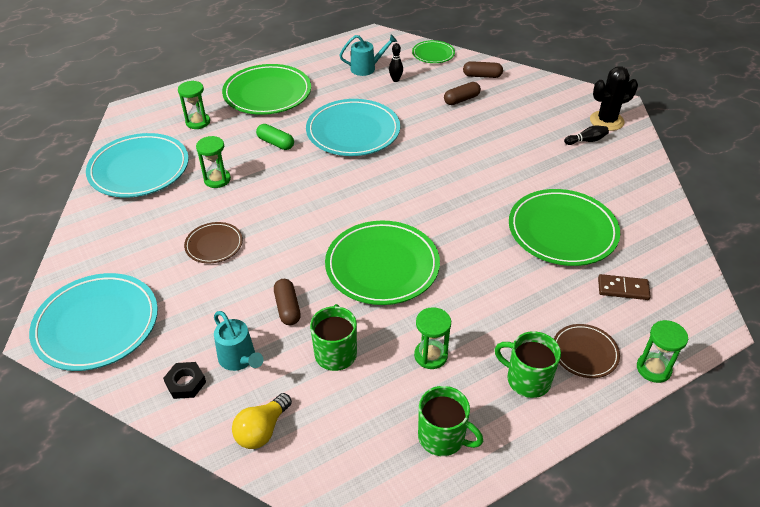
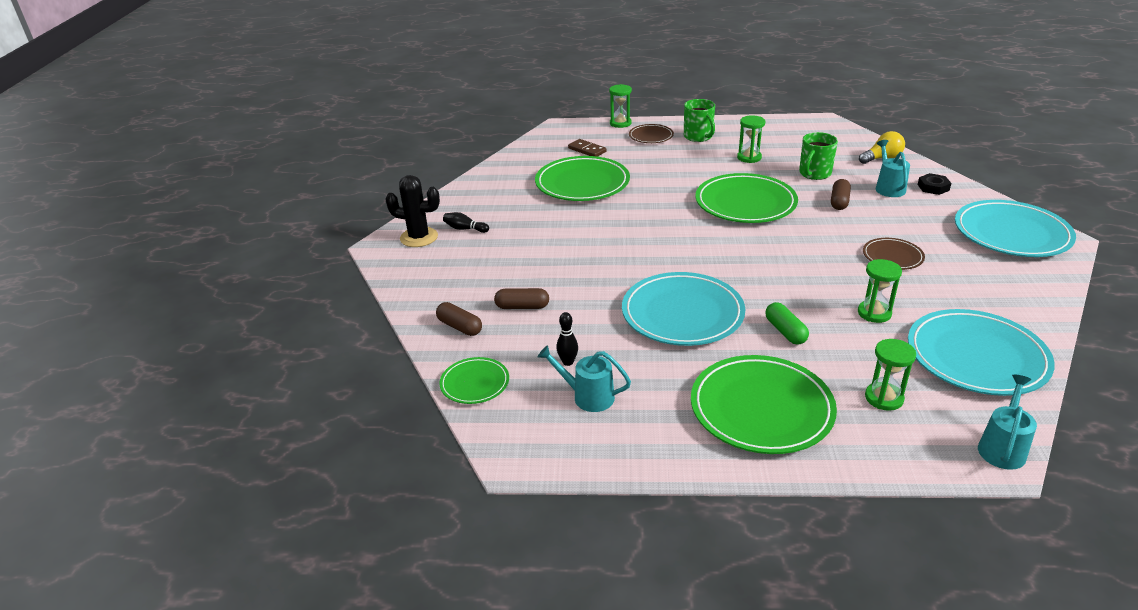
camera: 145 degrees left, 10 degrees down
(126, 118) = (1002, 447): none -> turquoise watering can
(443, 437) = (770, 132): green mug -> none

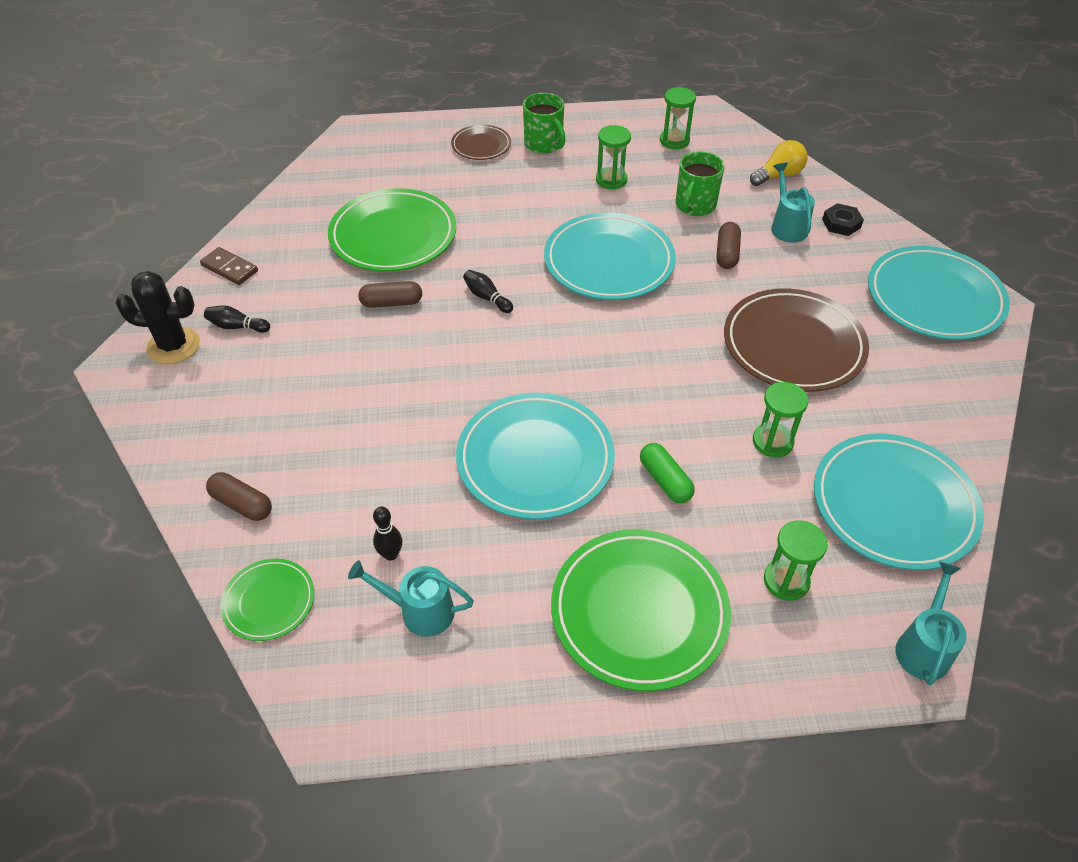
camera: 10 degrees left, 15 degrees up
(522, 307) = (324, 462): brown capsule -> brown capsule (391, 303)
(587, 150) = (396, 174): brown domino -> brown domino (230, 268)
(620, 123) = (439, 122): green hourglass -> green hourglass (674, 141)
(650, 220) = (487, 297): none -> black bowling pin
(745, 203) = (609, 261): green plate -> turquoise plate
(892, 256) = (793, 345): brown plate -> brown plate, size x1.92

